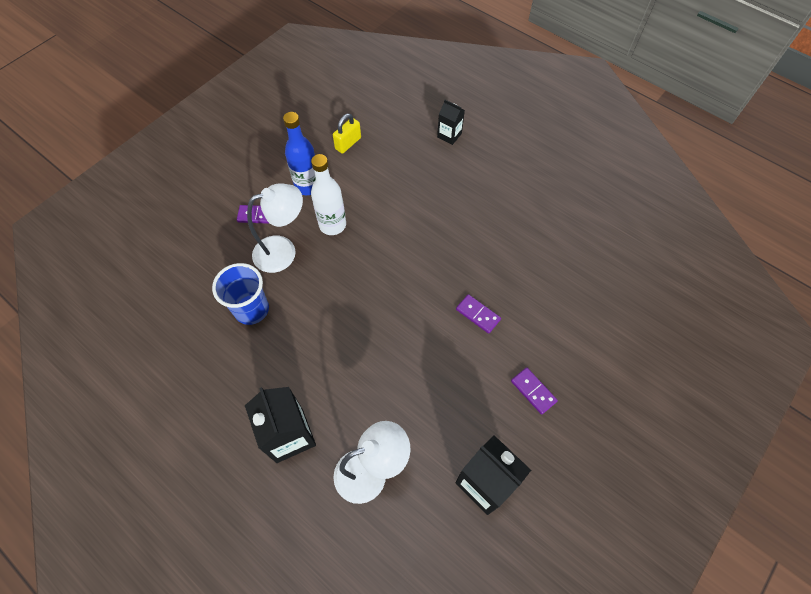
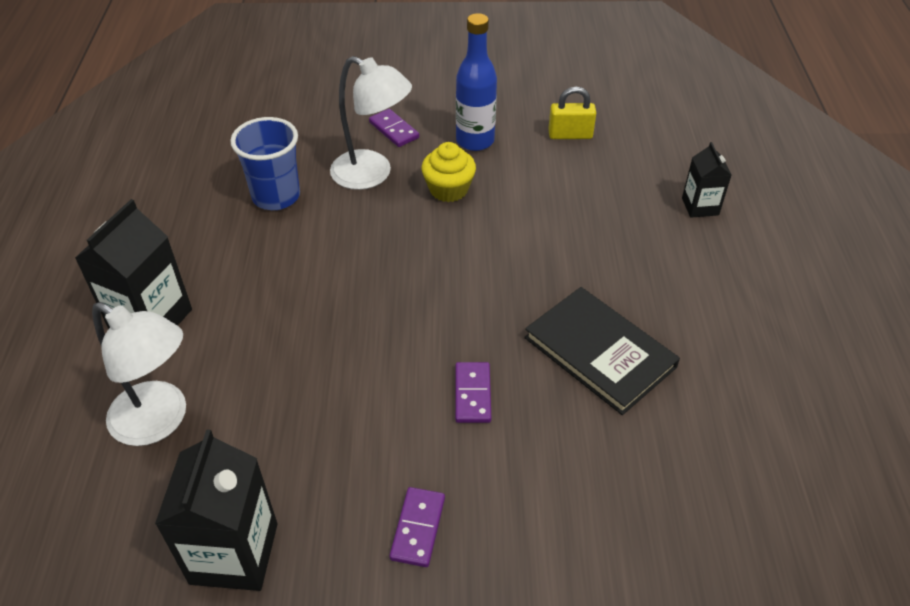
camera: 50 degrees right, 15 degrees down
(332, 225) = (448, 189): white bottle -> yellow cupcake
(498, 245) = (599, 352): none -> black book

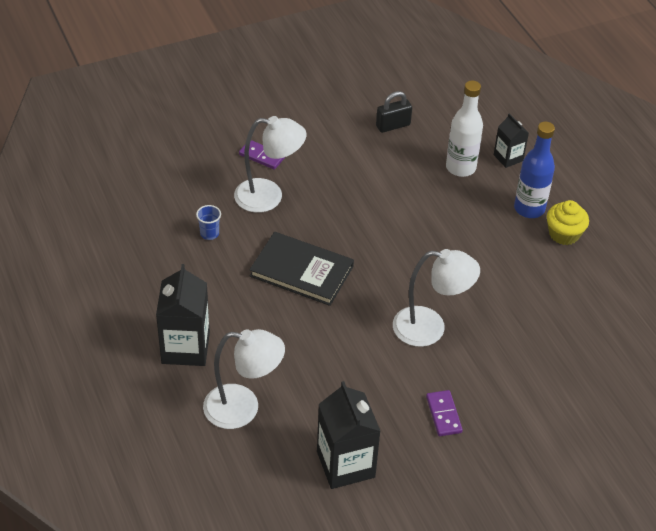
camera: 25 degrees left, 0 degrees up
(276, 196) = (209, 234): blue cup -> blue cup, size x0.50
(448, 189) = (331, 193): yellow cupcake -> yellow cupcake (564, 234)
(472, 394) = (430, 328): purple domino -> white lamp
(475, 141) = (327, 149): blue bottle -> blue bottle (529, 209)
(570, 135) = (393, 125): yellow padlock -> black padlock
(599, 352) = (493, 277): black book -> black book (301, 271)
(629, 202) = (460, 168): none -> white bottle

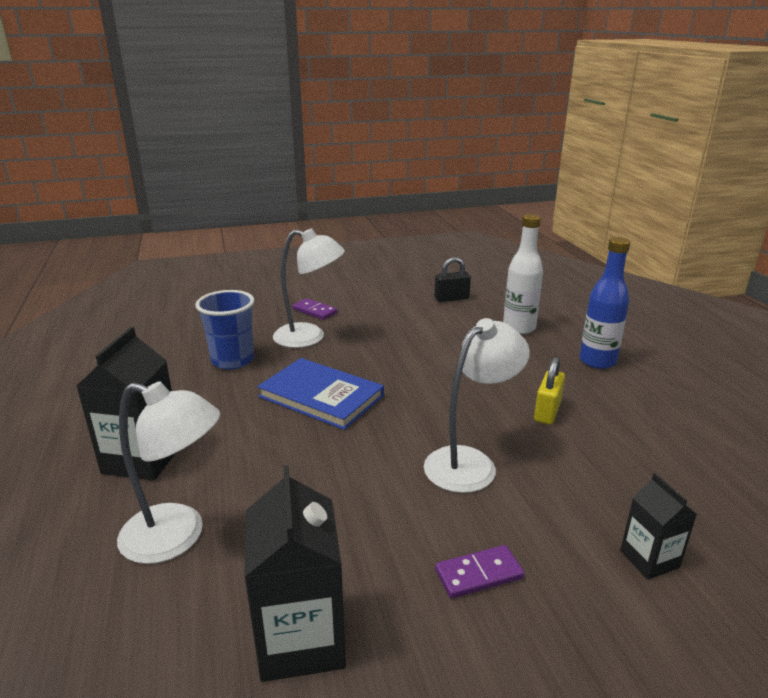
camera: 10 degrees right, 20 degrees down
(209, 234) = (232, 360): blue cup -> blue cup, size x2.01
(301, 271) = (321, 396): black book -> blue book
(430, 328) = (470, 462): white lamp -> white lamp turned 60 degrees counterclockwise
(443, 414) = (478, 574): purple domino -> purple domino turned 75 degrees clockwise
(486, 273) = (547, 412): none -> yellow padlock
(508, 158) = (570, 324): black carton -> black carton (649, 559)
(564, 234) = (642, 384): yellow cupcake -> none

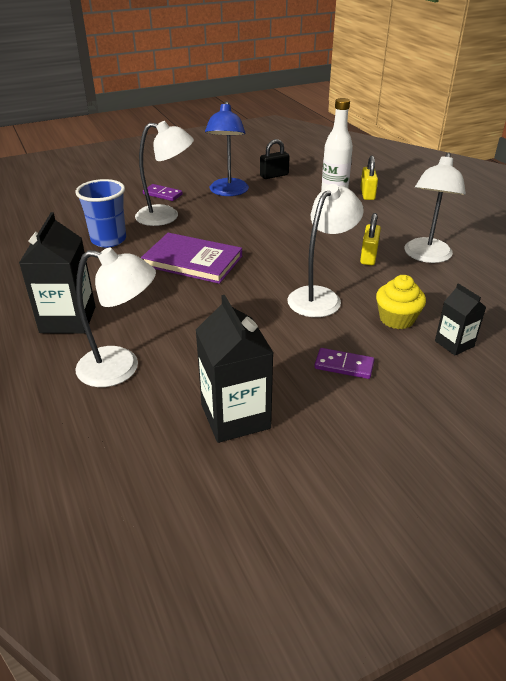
camera: 10 degrees left, 10 degrees up
(321, 396) = (193, 261): blue book -> purple book
(391, 314) = (228, 192): none -> blue lamp
(478, 574) = (344, 365): purple domino -> purple domino turned 45 degrees clockwise
(561, 329) = (367, 194): none -> yellow padlock
(569, 508) = (397, 319): none -> yellow cupcake
(597, 361) = (398, 216): blue bottle -> none
(626, 419) = (426, 256): none -> white lamp

